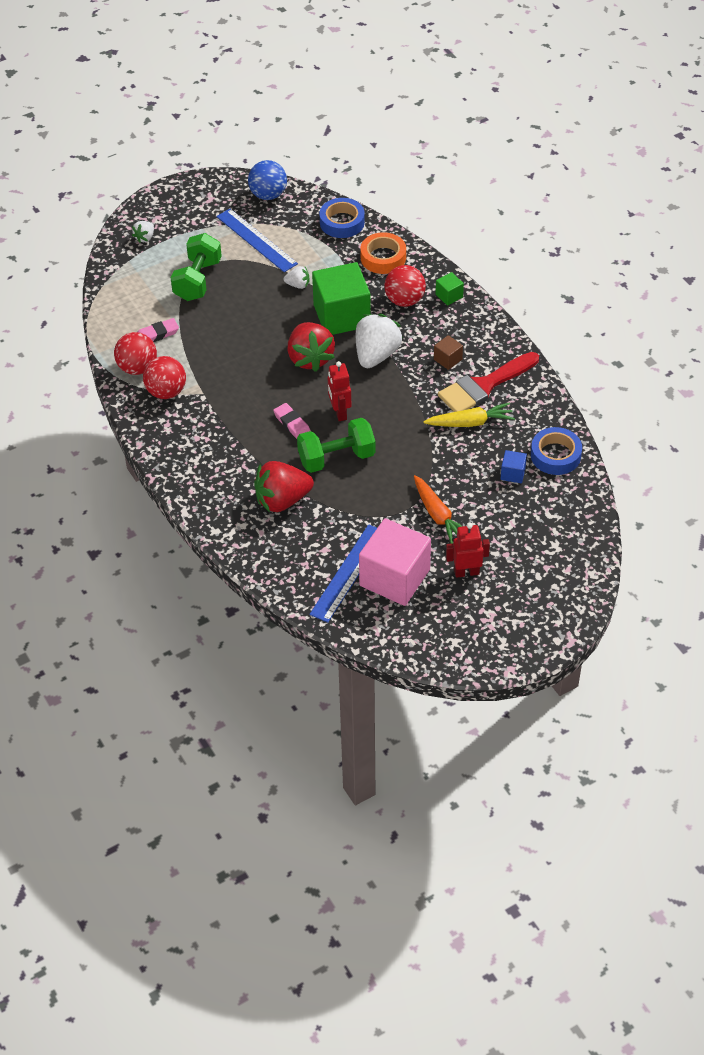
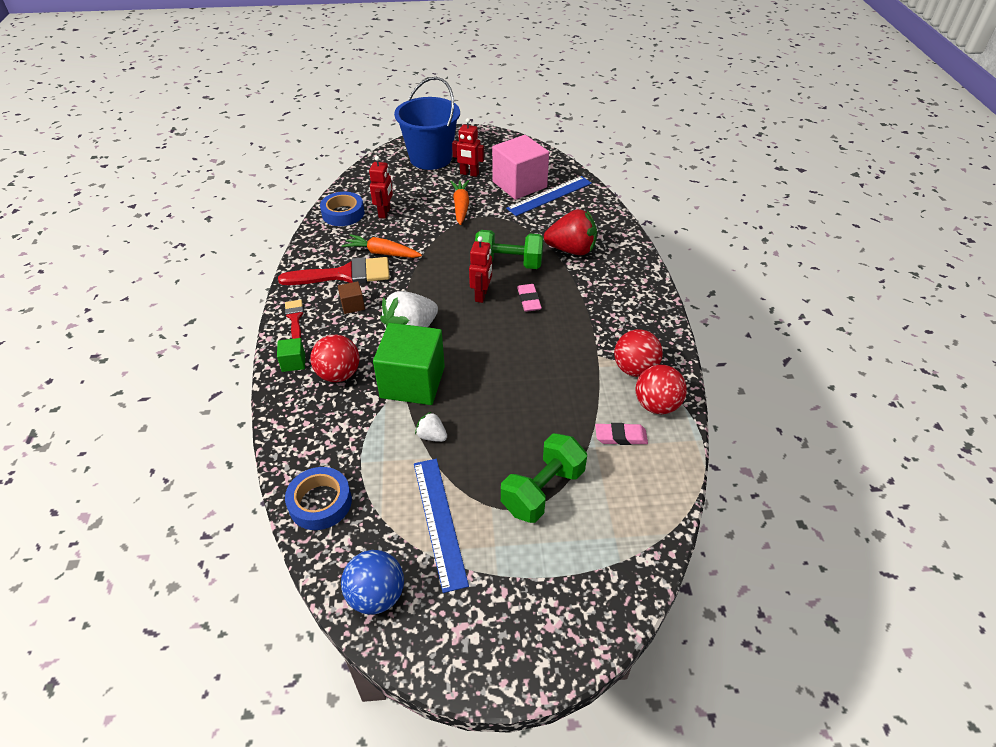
camera: 155 degrees left, 5 degrees down
(145, 237) = (583, 593): white strawberry -> none
(310, 358) = (474, 351): red strawberry -> none
(383, 257) = (316, 432): orange tape -> none
(470, 422) = (382, 253): yellow carrot -> orange carrot
(486, 330) = (295, 318): none -> red brush
(513, 473) = (385, 213): blue cube -> red robot
(534, 581) = (430, 158): none -> blue bucket

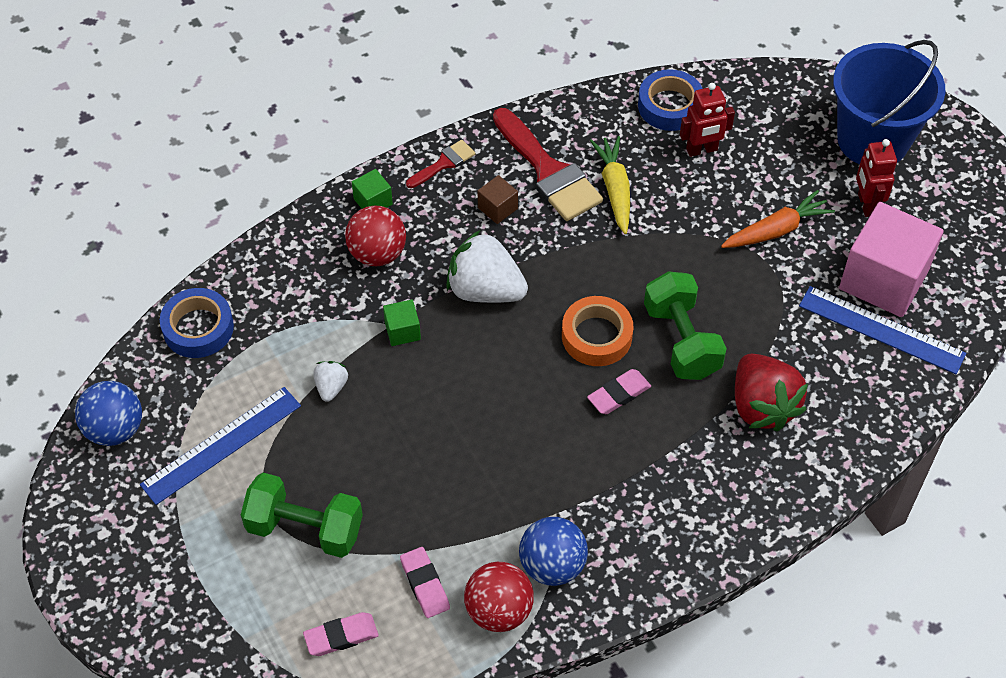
camera: 65 degrees right, 10 degrees up
(382, 253) = (615, 189): orange carrot -> yellow carrot
(412, 382) = (402, 331): green cube -> green cube, size x0.43
(481, 295) = (596, 336): red robot -> orange tape
(634, 369) = (552, 565): red ball -> blue ball
(642, 497) = (341, 636): none -> pink eraser

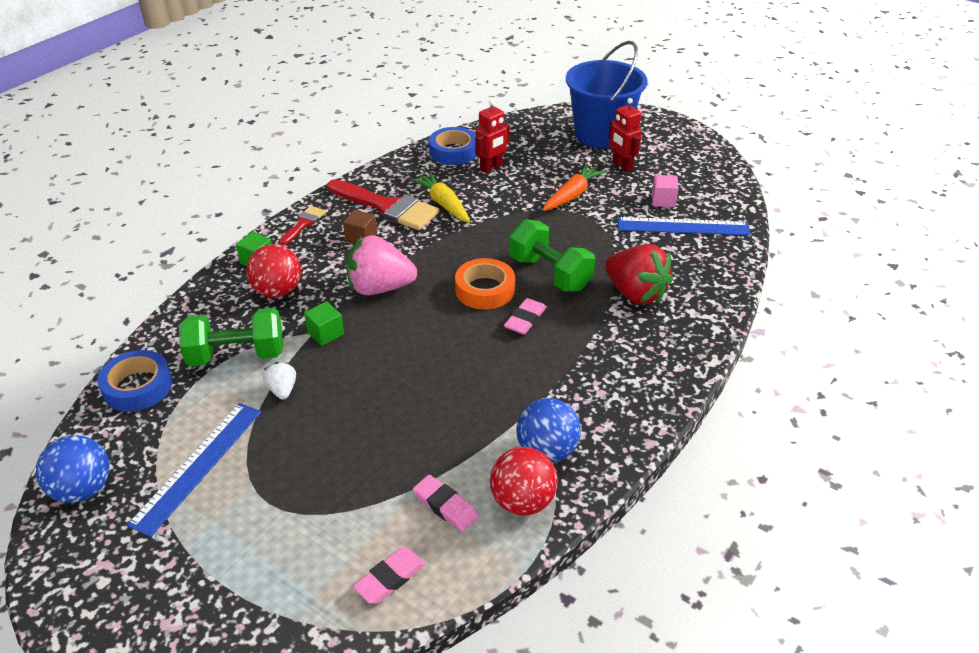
camera: 25 degrees left, 15 degrees down
(305, 528) = (310, 503): green dumbbell -> green dumbbell (237, 355)
(485, 290) = (380, 288): white strawberry -> pink strawberry
(883, 279) = (663, 200): pink cube -> pink cube, size x0.43

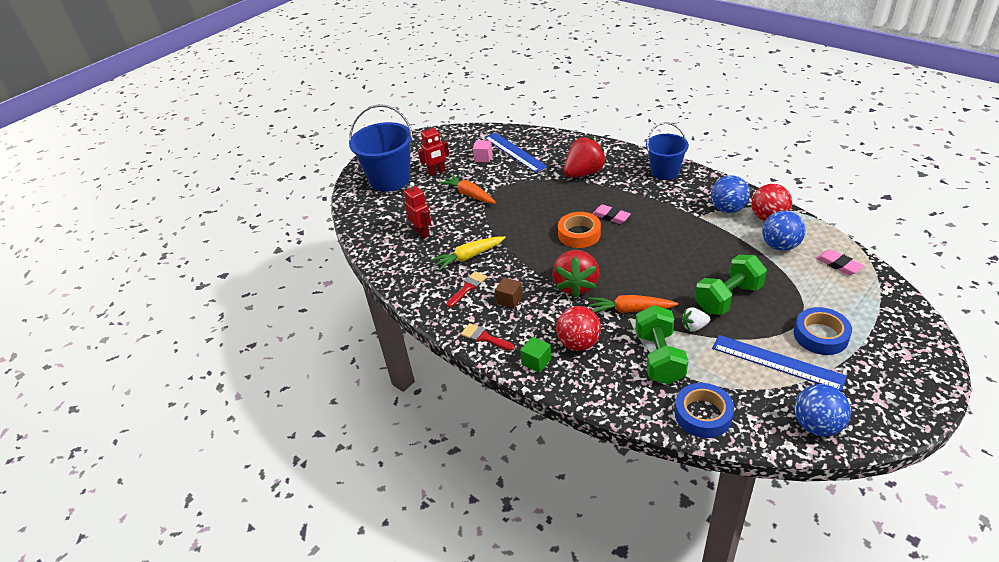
camera: 80 degrees left, 0 degrees up
(325, 333) = (630, 310): green cube -> orange carrot
(380, 288) = (576, 285): pink strawberry -> red strawberry
(387, 207) = (467, 288): red brush -> red brush, size x0.50
(445, 506) = (780, 246): pink eraser -> blue ball
(453, 151) = (391, 254): blue tape -> blue tape (820, 335)
(550, 273) = (562, 206): green dumbbell -> green dumbbell (728, 298)
(650, 381) = (665, 172): none -> blue bucket
(683, 226) = (514, 152): blue ruler -> blue ruler turned 45 degrees counterclockwise

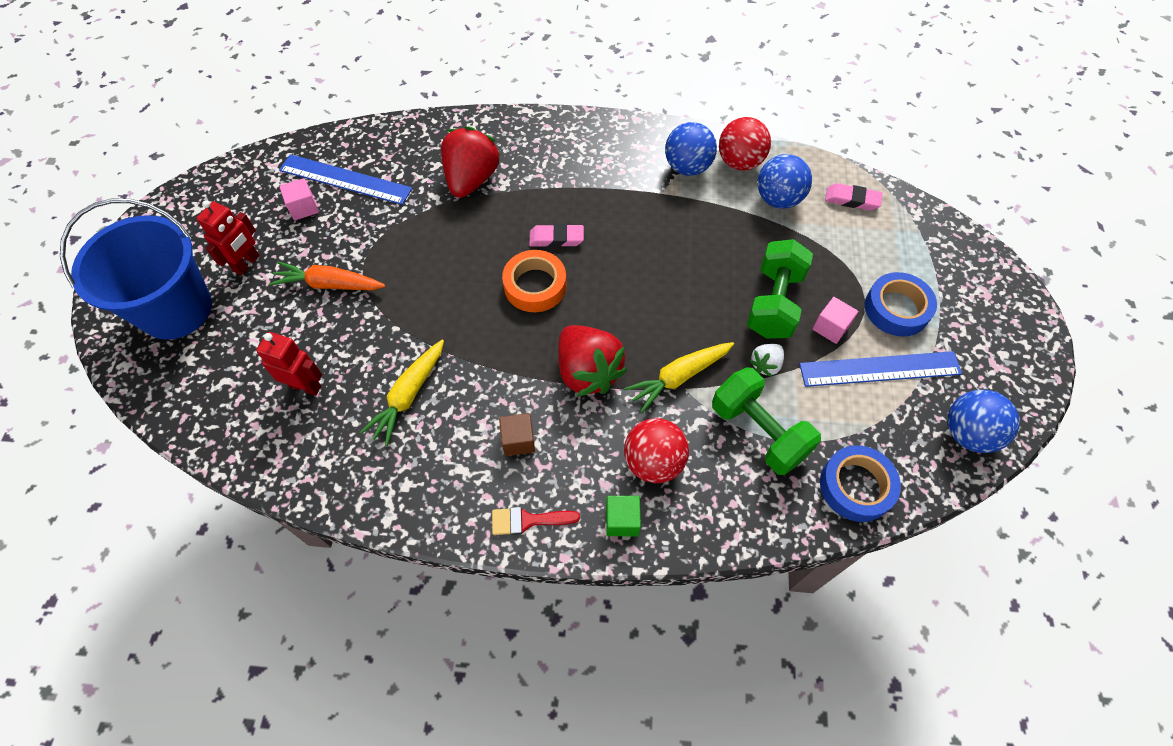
camera: 40 degrees left, 20 degrees up
(467, 288) = (445, 450): red brush -> none
(630, 310) = (679, 377): orange carrot -> yellow carrot
(665, 172) = (575, 137): blue bucket -> none
(759, 326) = (830, 327): none -> pink cube

